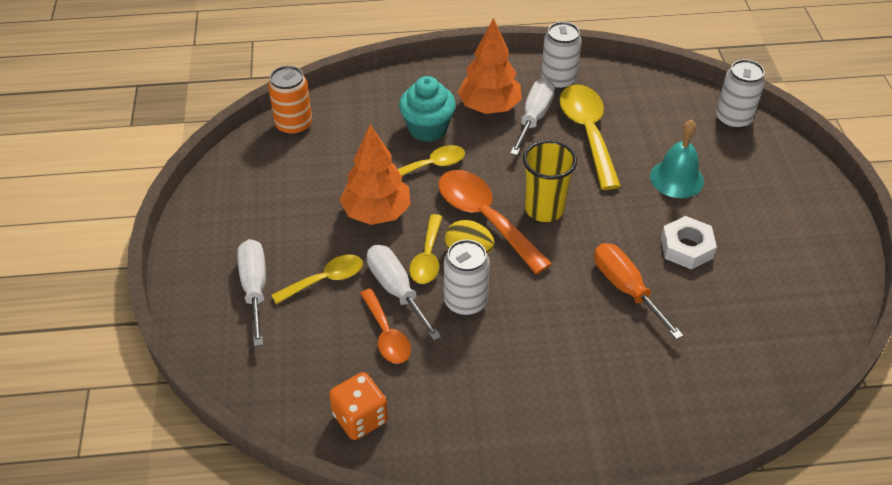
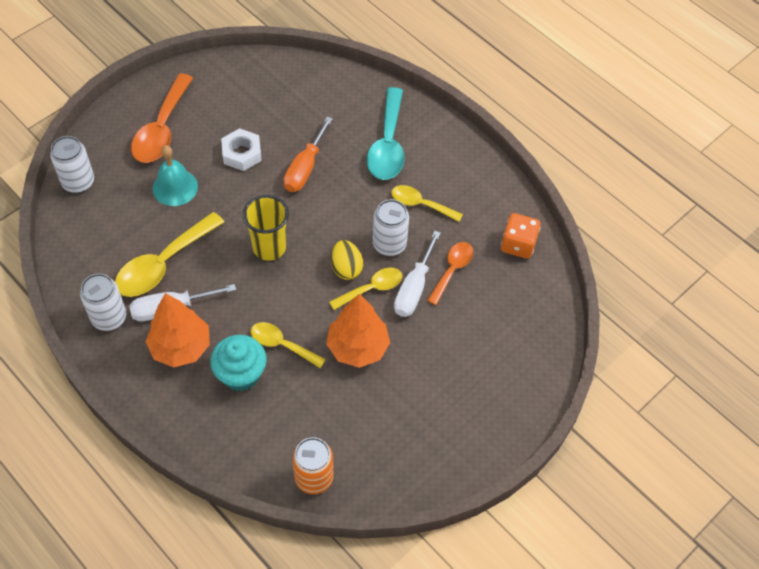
camera: 130 degrees left, 10 degrees up
(255, 288) = (486, 372): white screwdriver -> none
(325, 280) = (442, 335): yellow spoon -> yellow spoon (421, 204)
(485, 218) = (307, 277): orange spoon -> orange spoon (162, 129)
(605, 384) = (387, 144): none -> turquoise spoon

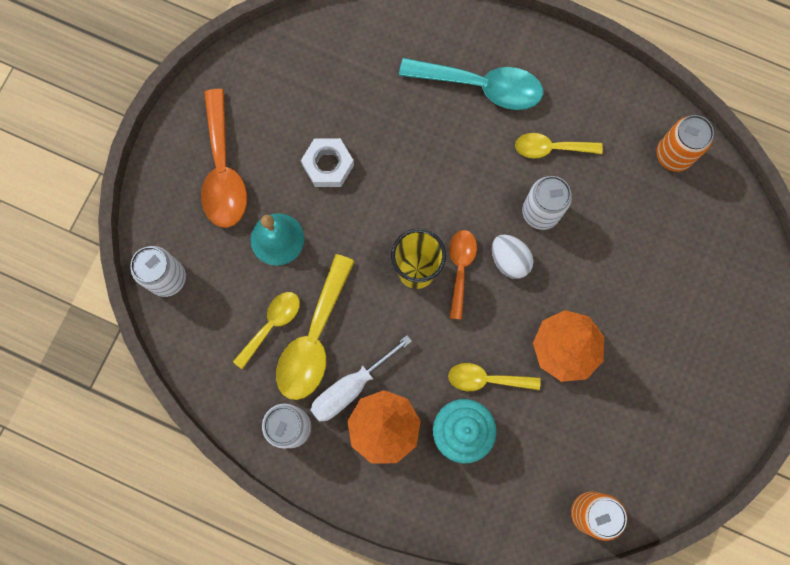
camera: 20 degrees left, 20 degrees up
(305, 168) = (406, 155): orange screwdriver -> none
(346, 268) = (509, 260): yellow egg -> white egg
(371, 289) = (547, 274): yellow spoon -> yellow spoon (271, 325)
(387, 144) = (480, 86): turquoise spoon -> turquoise spoon turned 60 degrees counterclockwise
(414, 288) = (590, 254): white screwdriver -> none
(452, 270) = (619, 216): orange spoon -> orange spoon (460, 268)
(518, 244) = (673, 155): orange dice -> orange can

